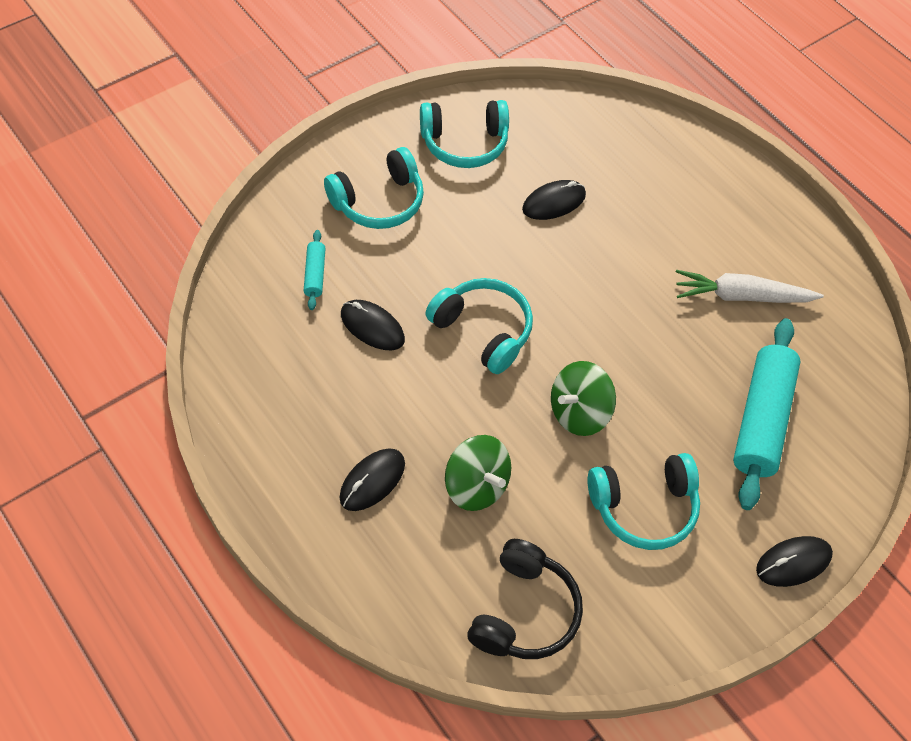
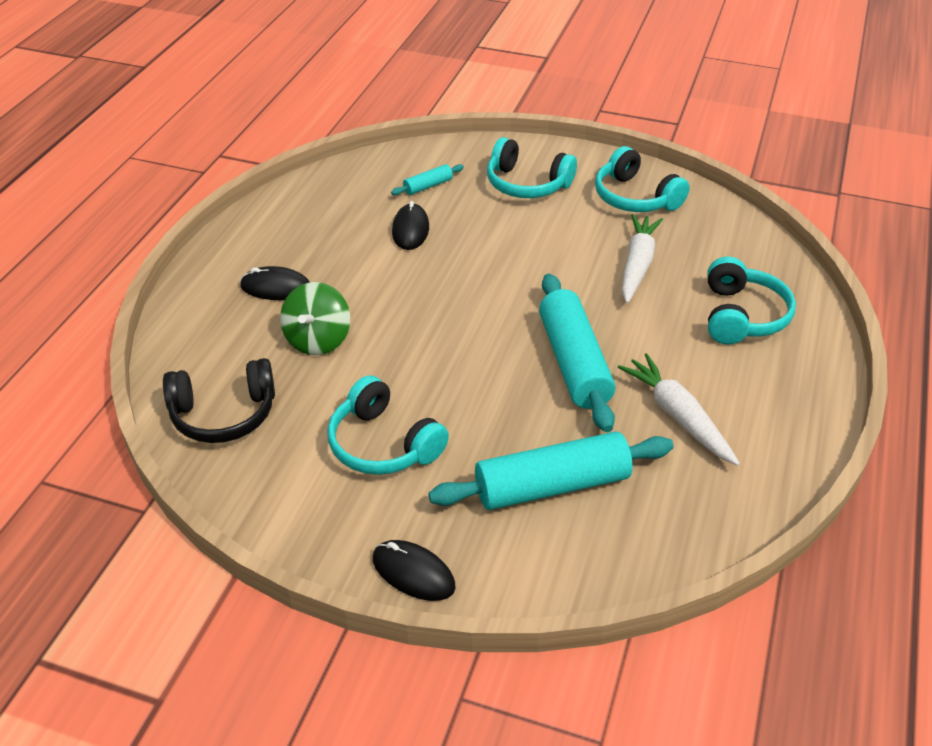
camera: 60 degrees right, 15 degrees down
(483, 330) = (466, 282): turquoise headphones -> turquoise headphones (742, 316)
(554, 202) = (637, 265): black mouse -> white carrot
(578, 412) = (441, 366): green spinning top -> none
(639, 321) = (573, 363): none -> turquoise rolling pin

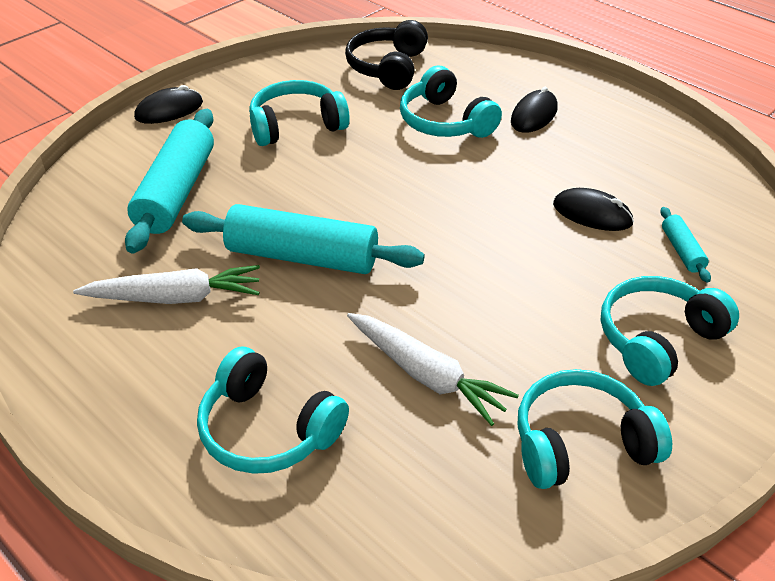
camera: 115 degrees right, 0 degrees up
(318, 340) = (445, 122): green spinning top -> turquoise headphones

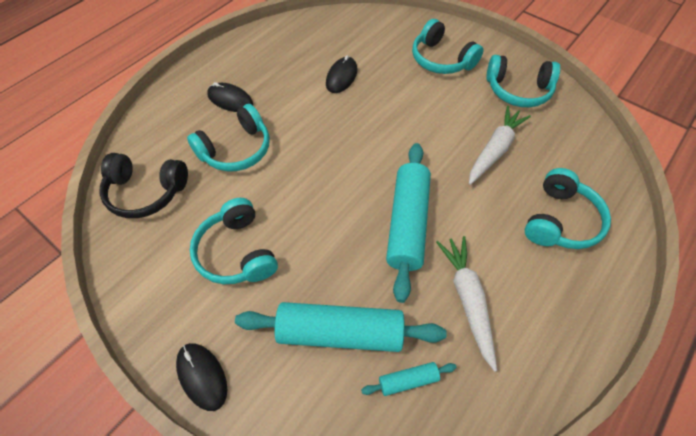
camera: 95 degrees left, 15 degrees up
(580, 443) = (518, 90): turquoise headphones -> turquoise headphones turned 60 degrees counterclockwise
(681, 251) = (370, 45): turquoise rolling pin -> turquoise rolling pin (408, 380)

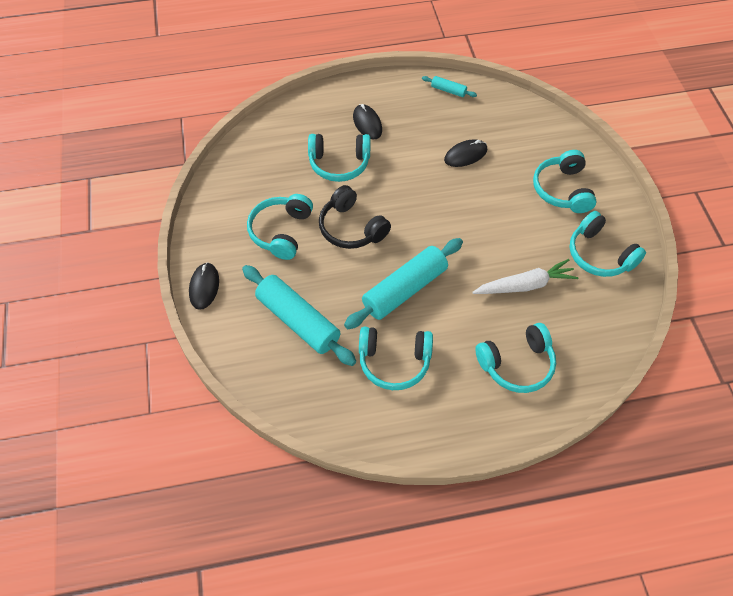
camera: 40 degrees right, 0 degrees up
(146, 192) = (260, 156): black headphones -> black headphones (351, 228)
(408, 380) = (311, 375): turquoise rolling pin -> turquoise rolling pin (448, 90)
(467, 300) = (394, 362): white carrot -> turquoise headphones

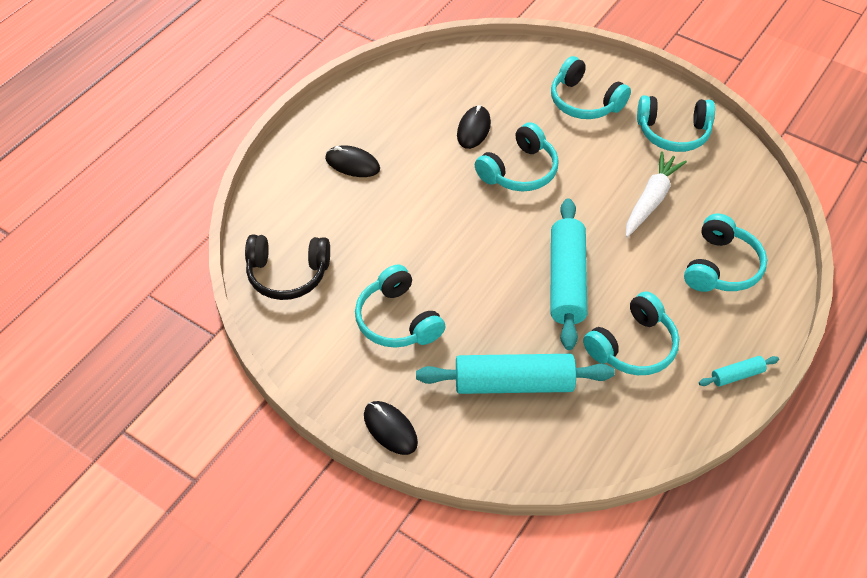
camera: 45 degrees left, 5 degrees down
(339, 163) = (372, 218): turquoise headphones -> turquoise headphones (519, 171)
(351, 228) = (456, 266): black headphones -> black headphones (288, 274)
(448, 90) = (389, 84): turquoise rolling pin -> turquoise rolling pin (737, 375)

